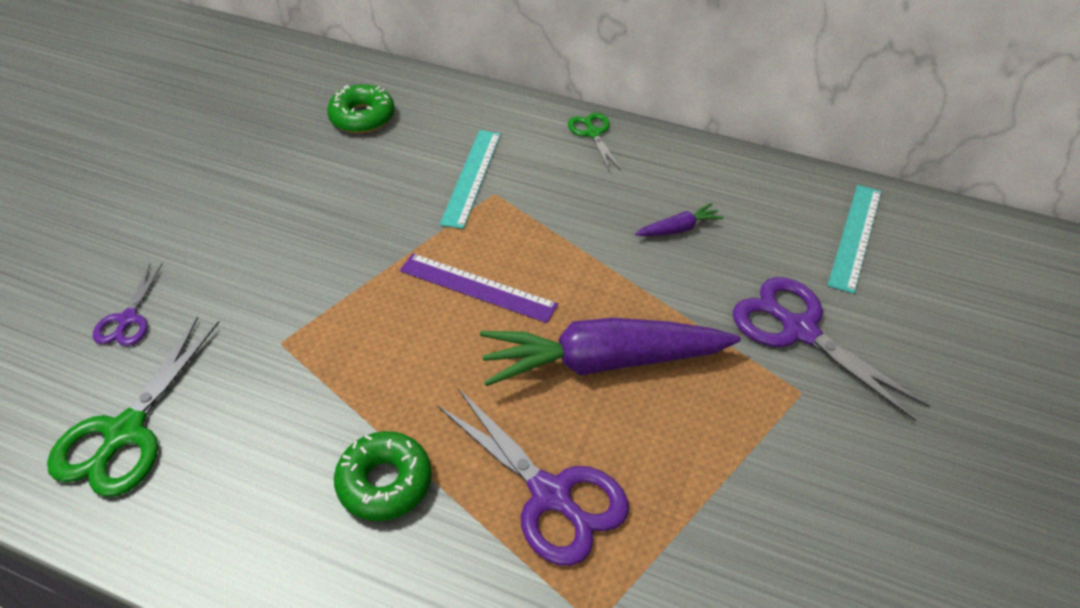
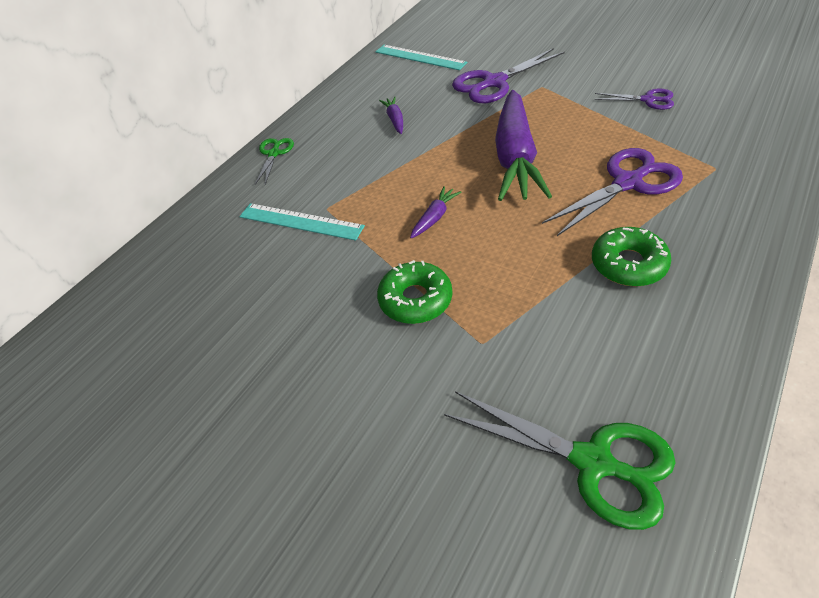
camera: 75 degrees left, 0 degrees up
(128, 319) = (435, 489): purple scissors -> purple scissors (648, 100)
(362, 117) = (175, 301): green donut -> green donut (415, 300)
(477, 288) = (435, 217): purple ruler -> purple carrot
(593, 133) = (274, 154): green scissors -> green scissors turned 105 degrees clockwise

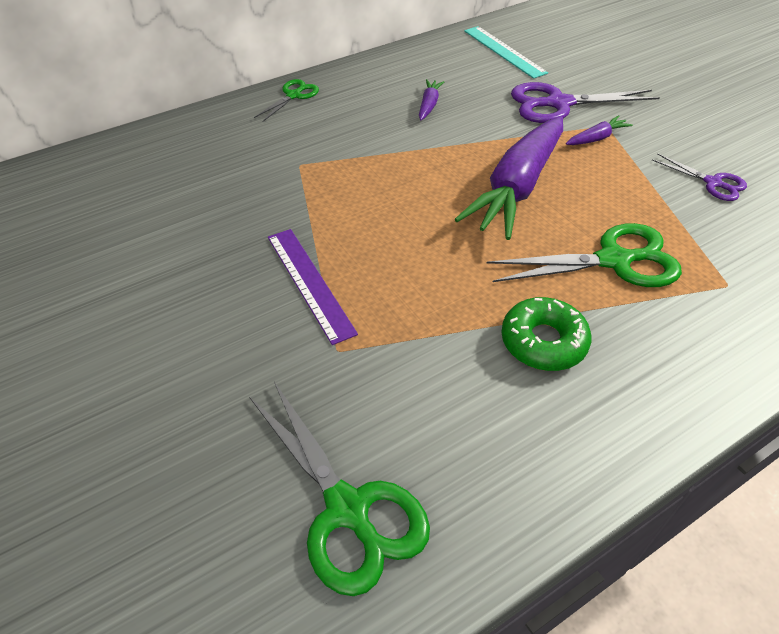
camera: 20 degrees right, 0 degrees up
(300, 222) = (267, 167): turquoise ruler -> none
(415, 300) = (310, 283): green donut -> purple ruler
(435, 217) = (390, 214): purple carrot -> purple carrot (597, 138)
(628, 183) = (614, 260): purple scissors -> green scissors

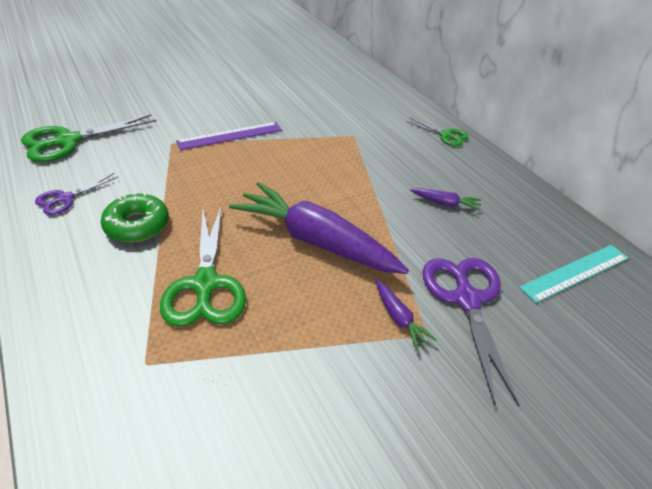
camera: 90 degrees right, 5 degrees down
(712, 183) = (309, 412): purple scissors -> purple scissors (65, 198)

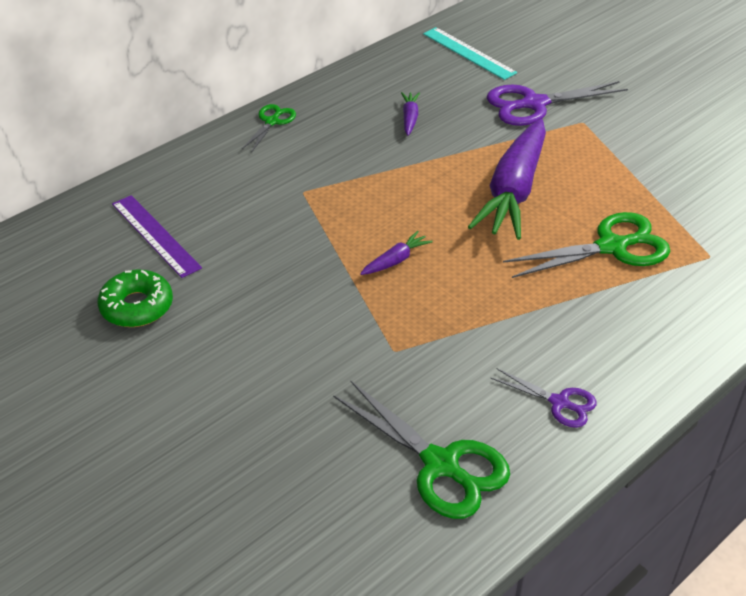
camera: 100 degrees left, 0 degrees up
(137, 225) = (565, 321): green donut -> green donut (137, 306)
(230, 136) = (351, 298): purple ruler -> purple ruler (156, 235)
(399, 318) = (576, 135): purple carrot -> purple carrot (395, 260)

